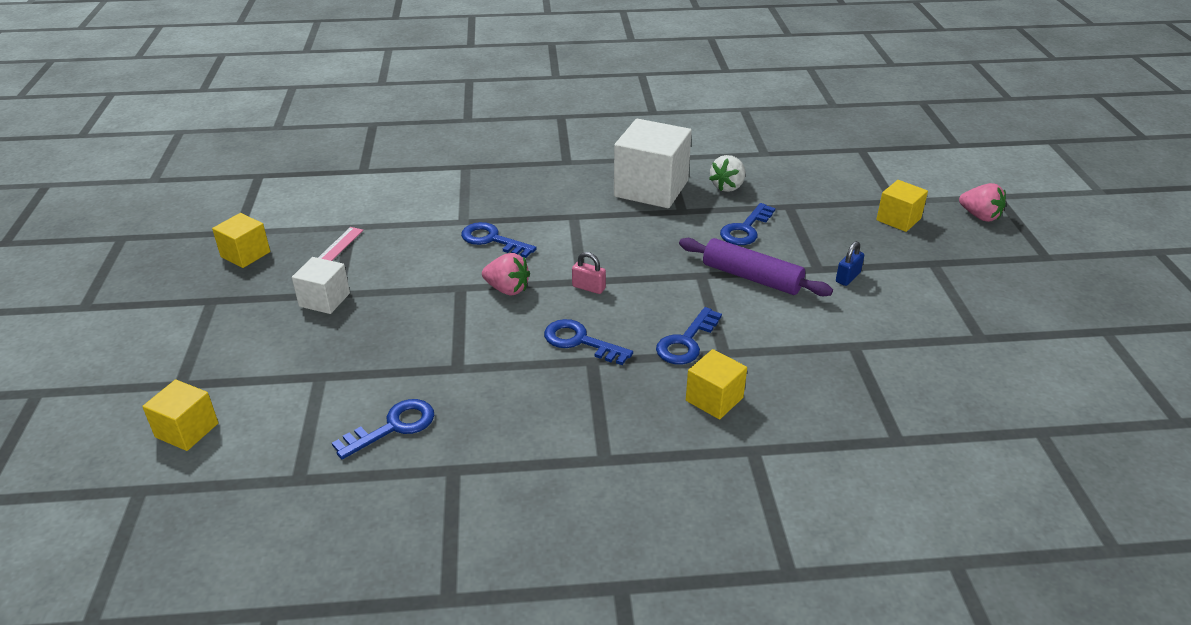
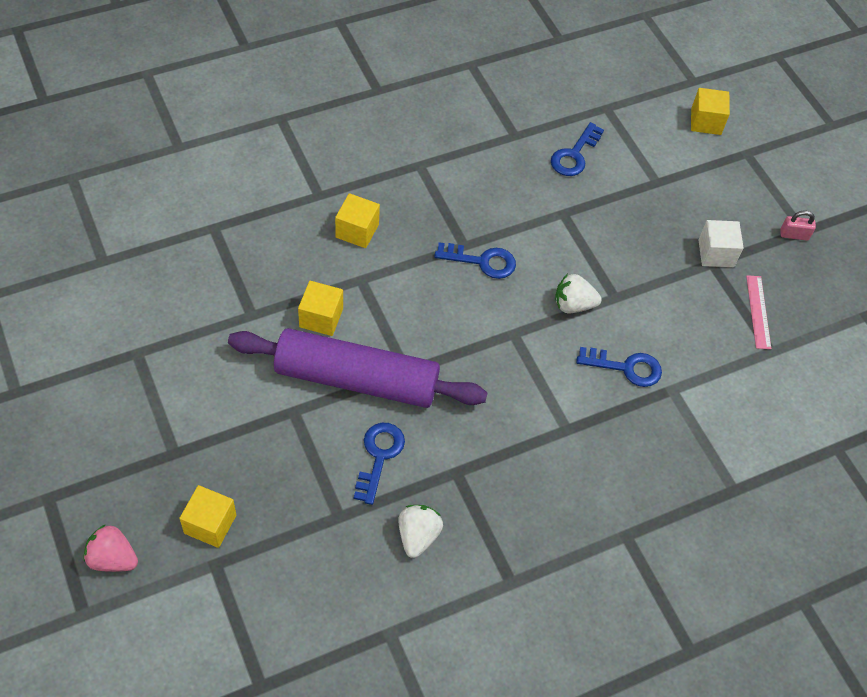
camera: 155 degrees right, 20 degrees up
(245, 254) = (829, 288): yellow cube -> yellow cube (321, 318)
(507, 289) = (573, 305): pink strawberry -> white strawberry
(588, 287) = (503, 325): pink padlock -> pink padlock (794, 235)
(651, 188) = (505, 505): white cube -> none
(686, 342) = (395, 282): blue key -> none
(751, 277) = (357, 379): purple rolling pin -> purple rolling pin, size x1.59
(848, 277) = (262, 404): blue padlock -> none

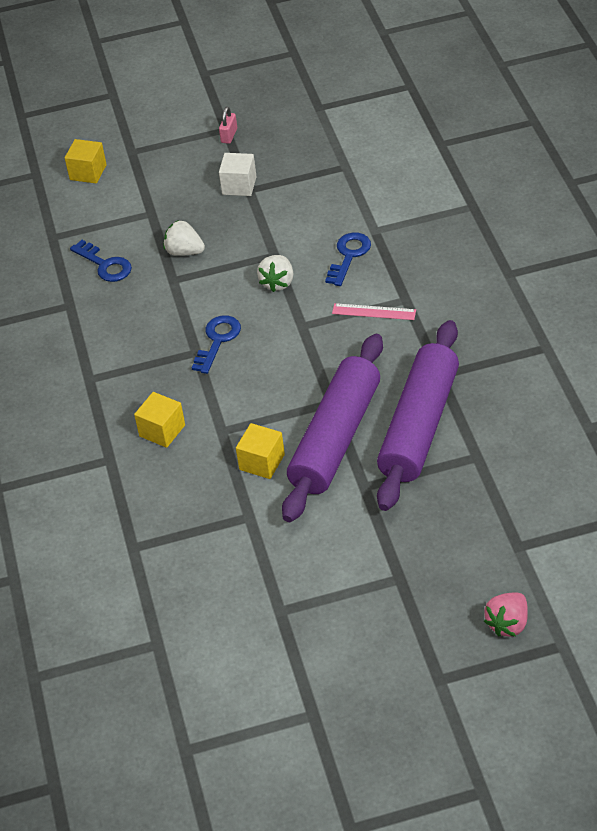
camera: 70 degrees left, 10 degrees down
(210, 524) = (477, 549): yellow cube -> none
(379, 456) = (419, 426): blue key -> purple rolling pin
(418, 536) = (500, 403): white strawberry -> white strawberry (184, 252)
(758, 312) = (305, 168): pink ruler -> pink ruler (374, 312)

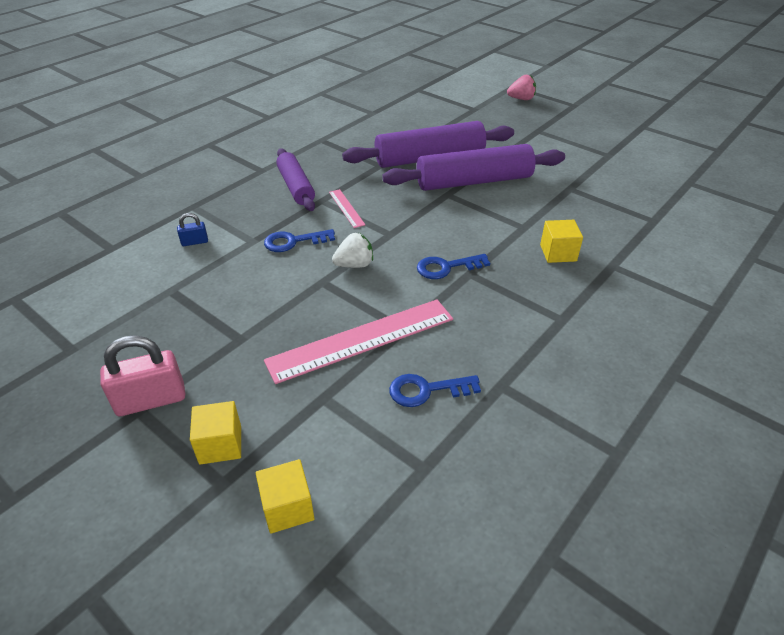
camera: 130 degrees left, 5 degrees down
(105, 265) = (426, 390): blue key -> blue key turned 105 degrees counterclockwise
(184, 252) = (361, 340): white strawberry -> pink ruler
(229, 135) = (151, 400): pink padlock -> pink padlock, size x1.97
(239, 185) = (238, 349): white cube -> none
(262, 462) = (526, 200): yellow cube -> yellow cube (220, 444)
(405, 194) = (195, 242): none -> blue padlock
(449, 289) = (296, 187): none -> purple rolling pin

